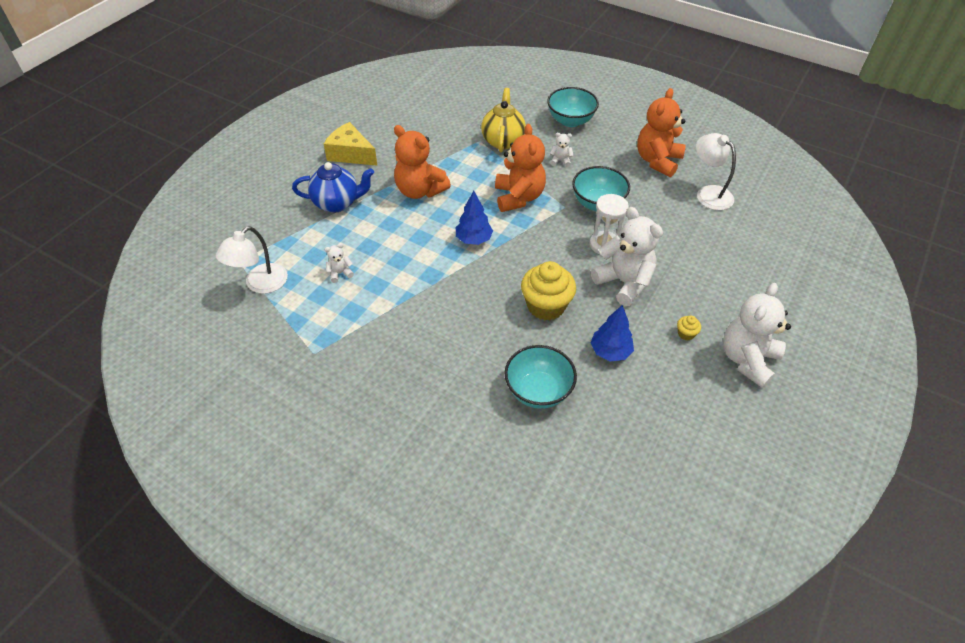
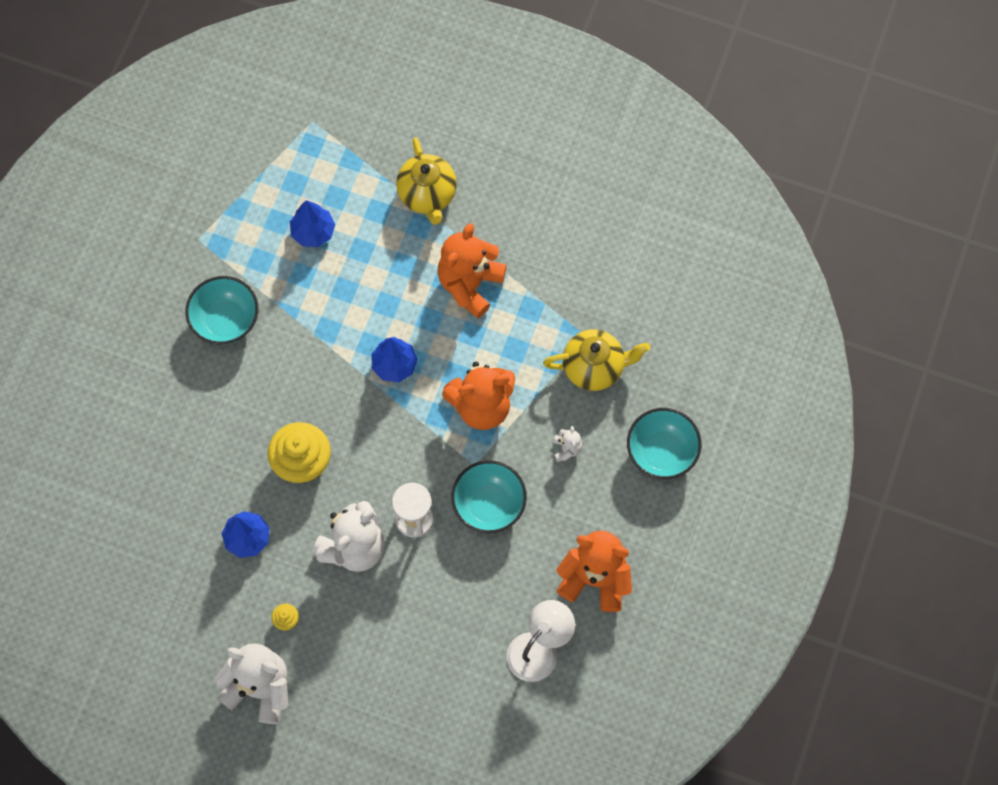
camera: 80 degrees right, 20 degrees up
(260, 284) = (282, 155): white lamp -> none
(337, 203) = (427, 195): blue teapot -> yellow teapot
(340, 273) = (313, 232): white teddy bear -> blue tree
(350, 154) = (524, 184): yellow cheese -> none
(538, 391) = (184, 469): turquoise bowl -> turquoise bowl (226, 321)

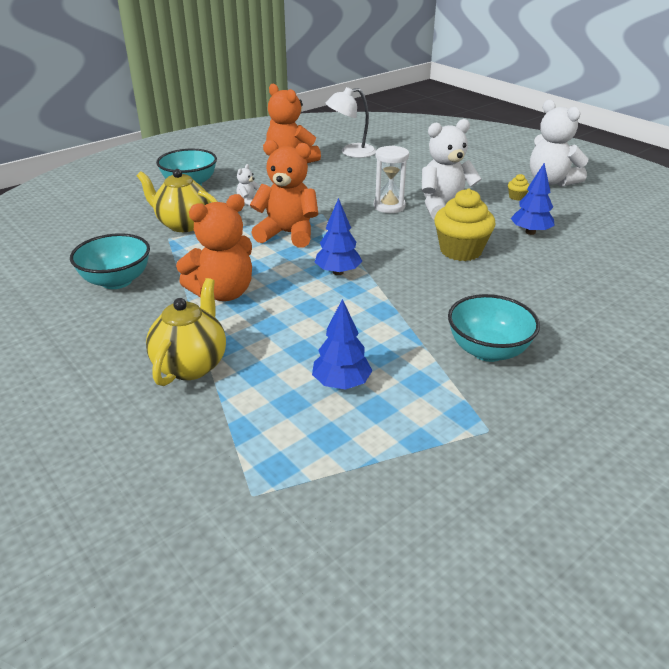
camera: 150 degrees left, 35 degrees down
(489, 505) = (329, 197): turquoise bowl -> turquoise bowl (116, 281)

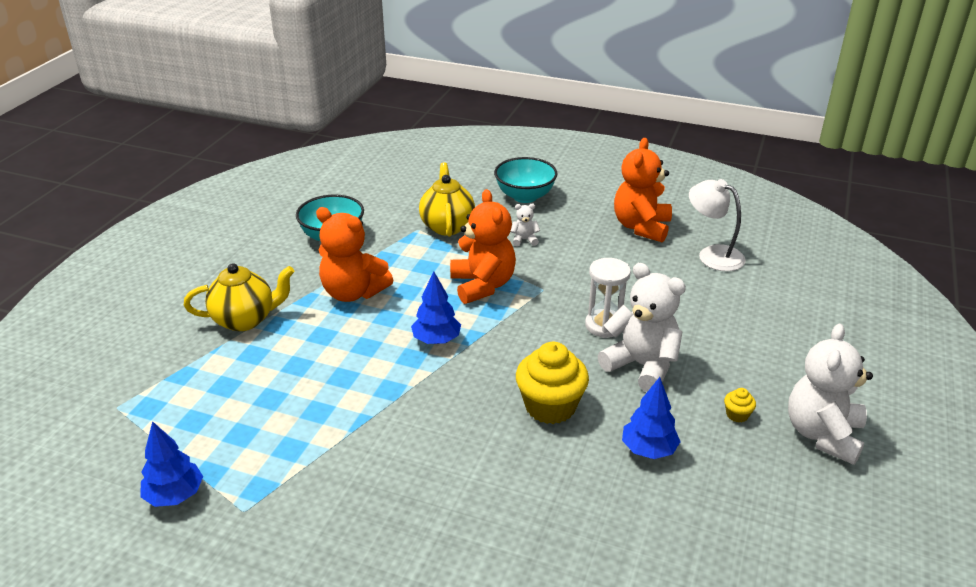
camera: 60 degrees right, 0 degrees up
(341, 383) = (264, 403): blue tree -> blue tree (175, 496)
(488, 350) = (366, 478): turquoise bowl -> none

